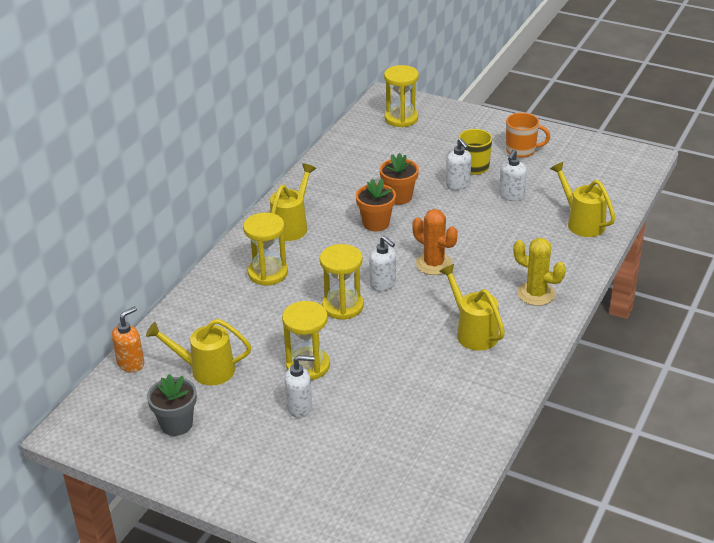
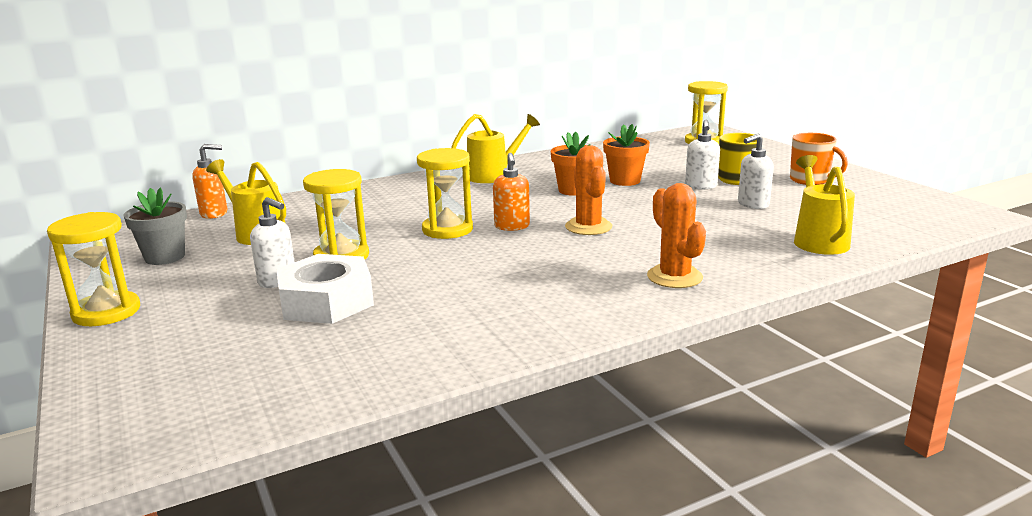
camera: 35 degrees right, 15 degrees down
(268, 273) = (421, 195): yellow hourglass -> yellow hourglass (106, 312)
(360, 409) = (326, 301): none -> white nut
(383, 284) = (512, 226): white soap dispenser -> orange soap dispenser
(473, 332) = (549, 284): yellow watering can -> none
(536, 294) = (674, 277): yellow cactus -> orange cactus

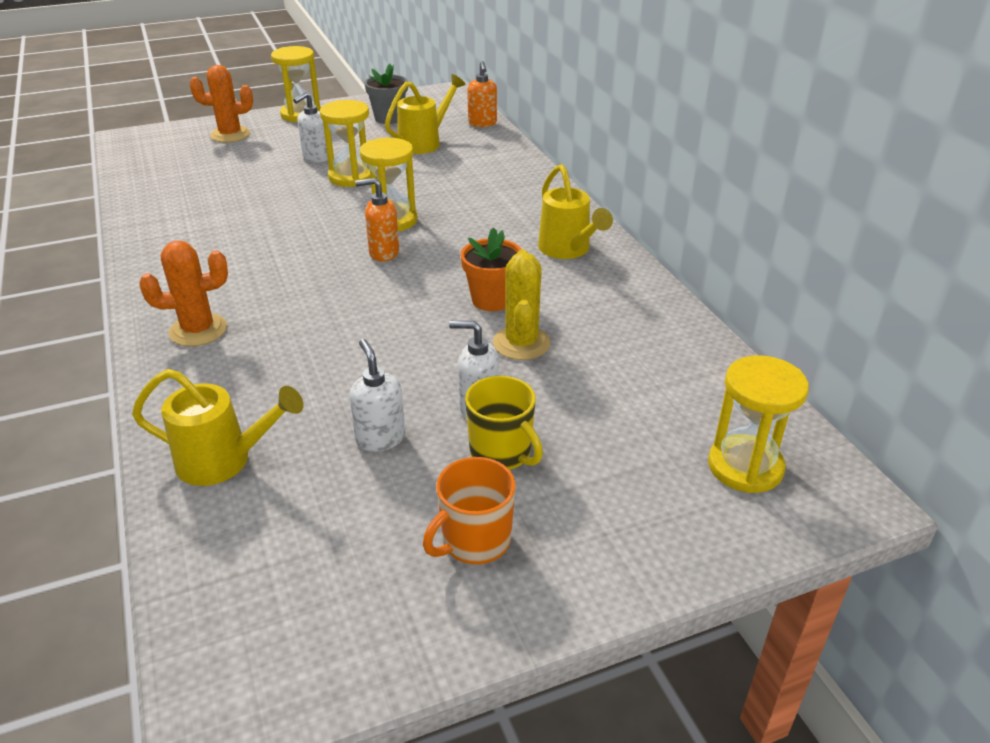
camera: 95 degrees right, 15 degrees up
(326, 301) = (267, 176): white nut -> none
(588, 227) = (360, 297): orange cactus -> orange cactus (230, 135)
(625, 181) = (521, 343): orange flower pot -> yellow cactus

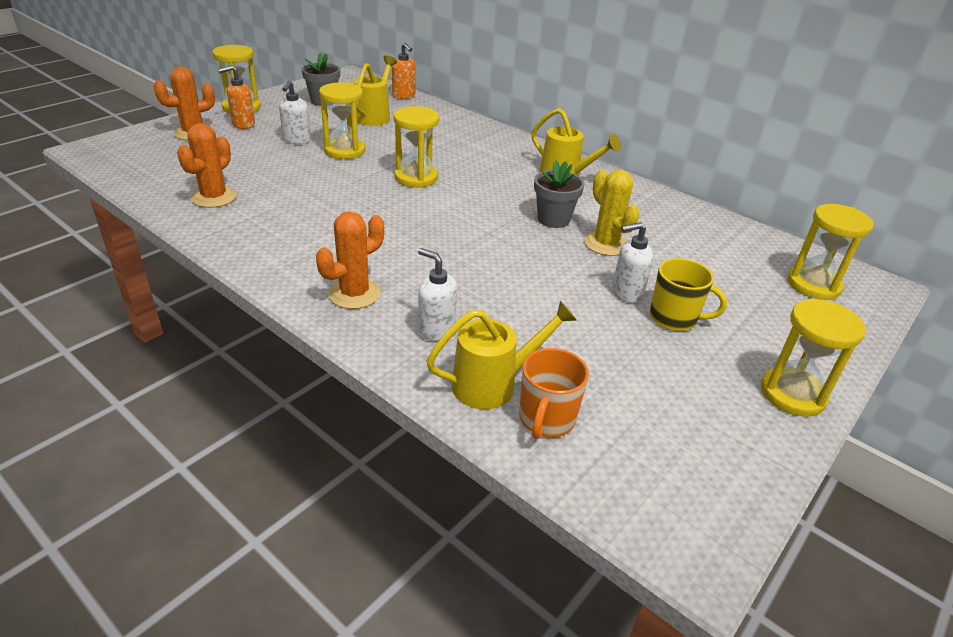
camera: 30 degrees left, 0 degrees up
(180, 204) = (214, 197): none -> orange cactus
(380, 438) = (587, 333): white soap dispenser -> white soap dispenser (436, 330)
(383, 253) = (437, 203): orange soap dispenser -> orange soap dispenser (243, 124)
(475, 541) = (722, 379): orange mug -> orange mug (546, 419)
(492, 300) = (553, 219): orange flower pot -> grey flower pot
(542, 589) = (792, 394): none -> yellow hourglass

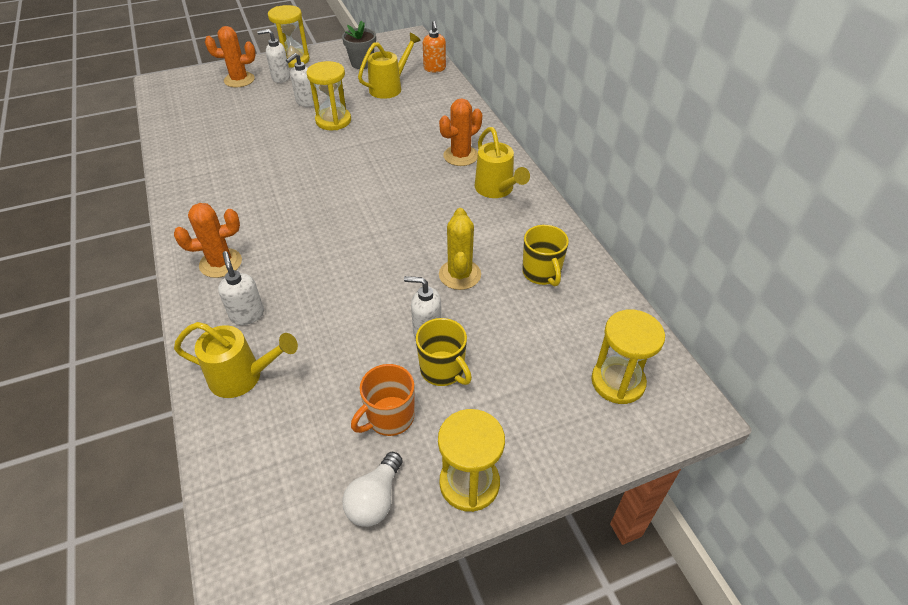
camera: 30 degrees right, 10 degrees up
(214, 197) = (203, 147): orange cactus -> orange cactus (460, 156)
(243, 124) = (281, 78): orange soap dispenser -> white soap dispenser
(416, 178) = (364, 162): yellow hourglass -> none
(546, 419) = (251, 422): orange mug -> orange mug (389, 417)
(553, 219) = (438, 235): grey flower pot -> none
(671, 226) = (542, 273): none -> yellow mug
(733, 437) = (375, 499): none -> white light bulb

